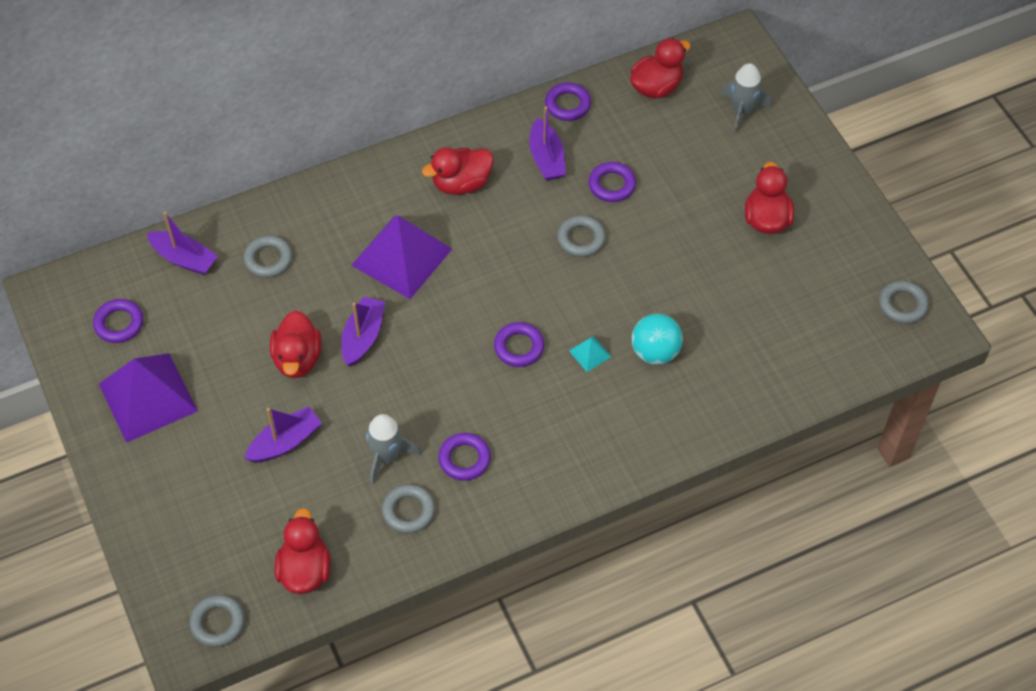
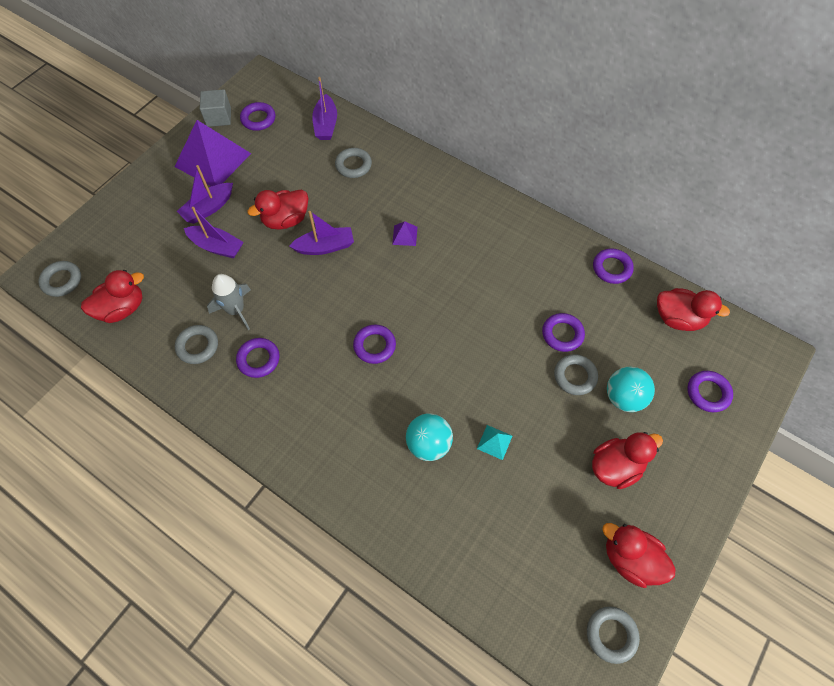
camera: 60 degrees right, 5 degrees up
(81, 364) = (219, 117): none -> grey cube
(401, 257) = (405, 235): purple pyramid -> purple pyramid, size x0.41
(461, 184) = (491, 238): red duck -> red duck (630, 559)
(546, 158) = (553, 279): purple boat -> purple boat (208, 208)
(581, 239) = (498, 338): grey ring -> grey ring (575, 376)
(590, 353) = (398, 397): turquoise pyramid -> turquoise pyramid (494, 442)
(706, 175) = (624, 397): none -> turquoise ball
(742, 111) = (708, 393): grey rocket -> purple ring

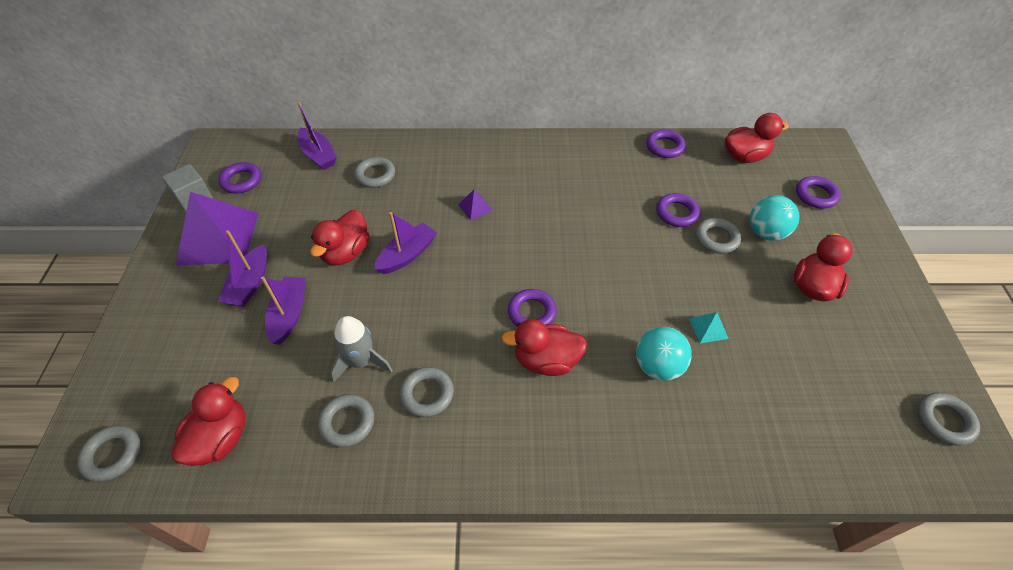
camera: 35 degrees left, 10 degrees down
(217, 246) = (289, 314): purple boat -> purple boat turned 75 degrees counterclockwise
(258, 359) = (427, 394): purple ring -> grey ring
(630, 559) = (894, 350): red duck -> red duck (546, 360)

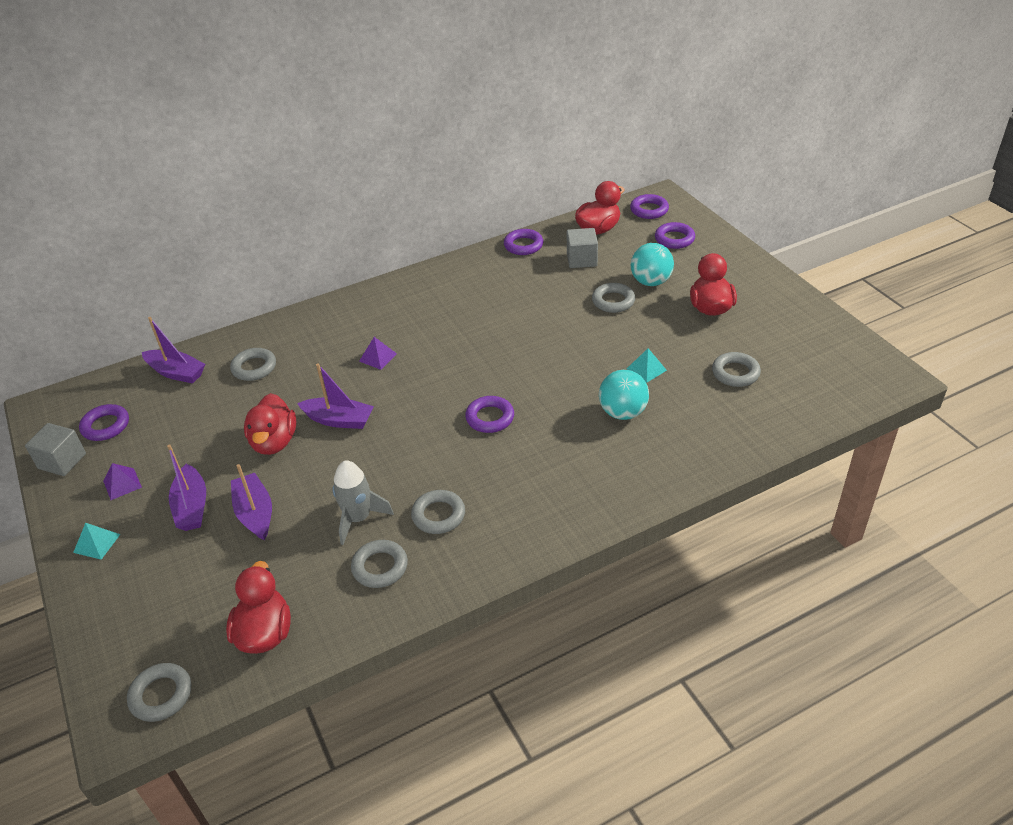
camera: 25 degrees left, 10 degrees down
(167, 283) = (97, 543): none -> turquoise pyramid
(218, 238) = (122, 484): purple pyramid -> purple pyramid, size x0.41
(407, 255) = (339, 420): purple boat -> purple boat turned 90 degrees clockwise
(546, 360) = (527, 447): red duck -> none
(676, 213) = (567, 294): purple ring -> purple ring (649, 210)
(711, 182) = (582, 259): none -> grey cube
(944, 421) = (852, 360): grey ring -> grey ring (735, 373)

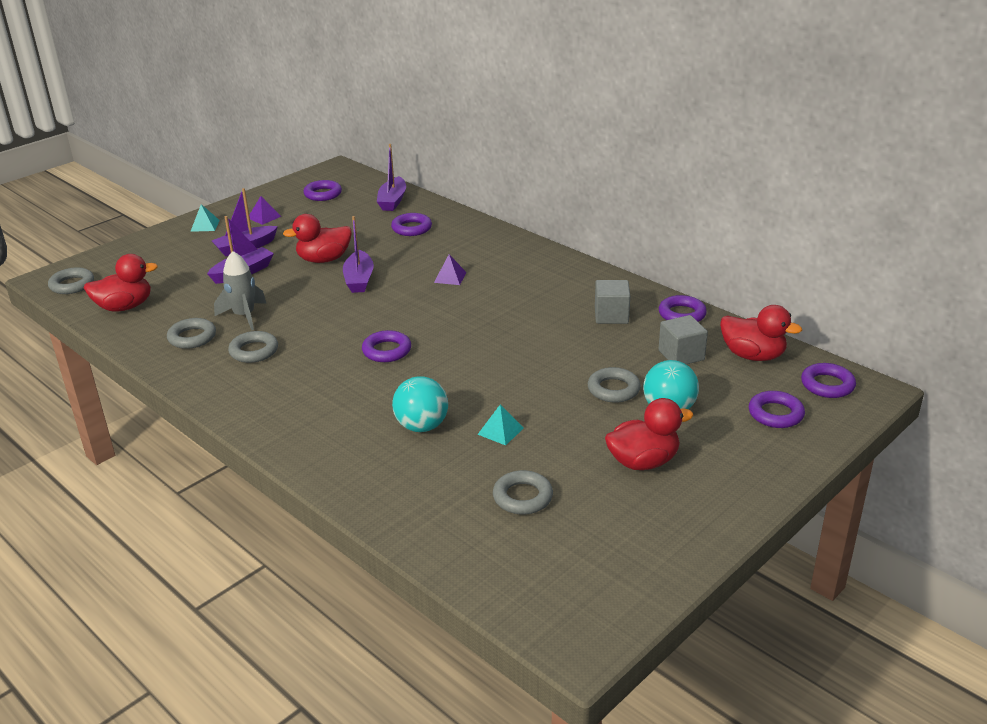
camera: 70 degrees right, 10 degrees down
(62, 461) = (282, 191): grey cube -> grey cube (611, 315)
(254, 368) = (411, 228): grey ring -> purple ring

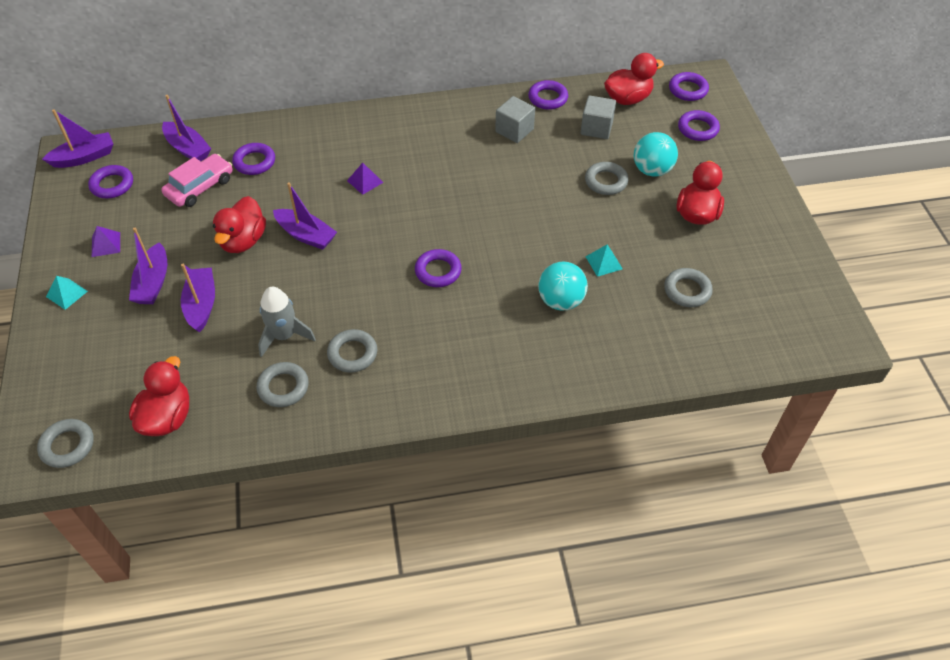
camera: 55 degrees left, 20 degrees up
(337, 175) = (84, 157): none -> purple boat
(359, 222) = (200, 187): none -> pink car

